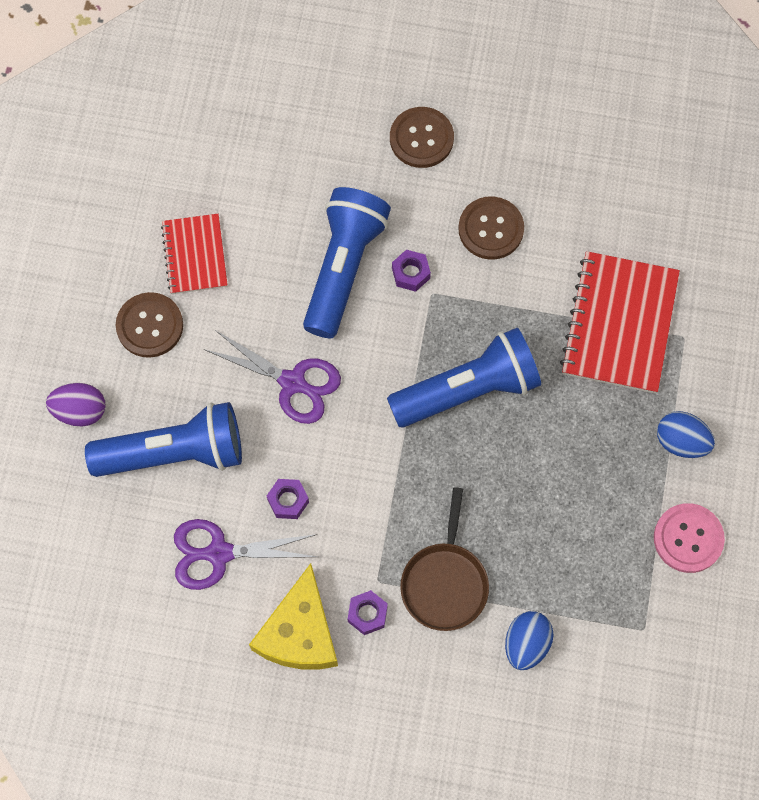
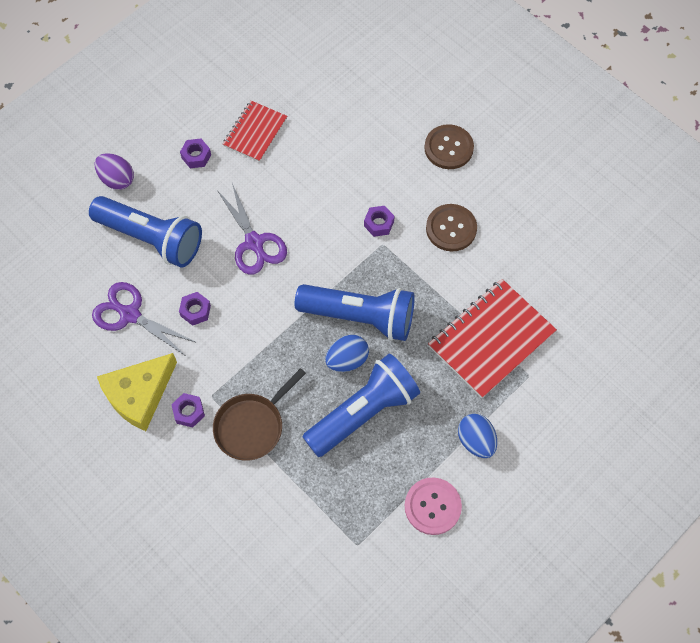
camera: 35 degrees right, 5 degrees down
(150, 326) = (196, 156): brown button -> purple nut
(343, 268) = (339, 195): blue flashlight -> blue flashlight (363, 412)
(526, 644) = (273, 500): blue egg -> blue egg (347, 360)

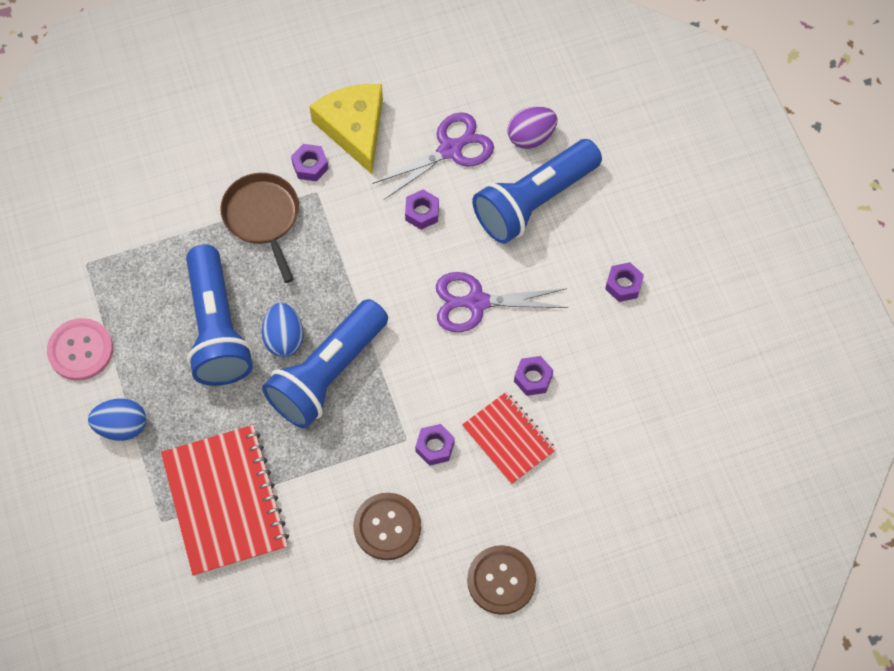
camera: 115 degrees right, 0 degrees up
(117, 179) = (629, 193): purple egg -> purple egg (531, 137)
(255, 132) = (628, 362): red notebook -> red notebook (508, 439)
(296, 184) = (533, 378): none -> purple nut

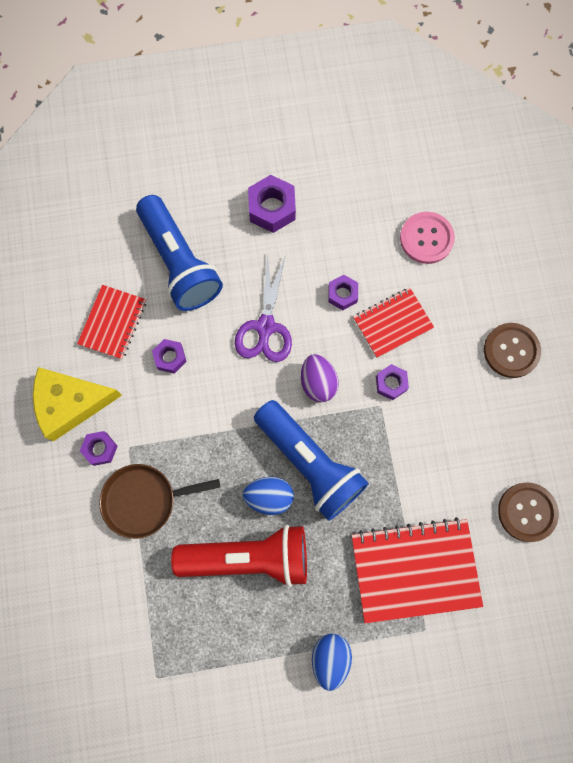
camera: 80 degrees left, 10 degrees up
(80, 350) = (247, 691): pink button -> pink button (426, 238)
(217, 328) = (248, 557): blue flashlight -> red flashlight
(387, 527) = (455, 434): brown button -> brown button (527, 512)
(450, 149) = (113, 323): purple scissors -> red notebook
(531, 137) = (116, 254): purple egg -> purple egg (318, 382)
(623, 285) = (272, 208): purple nut -> purple nut, size x1.63

